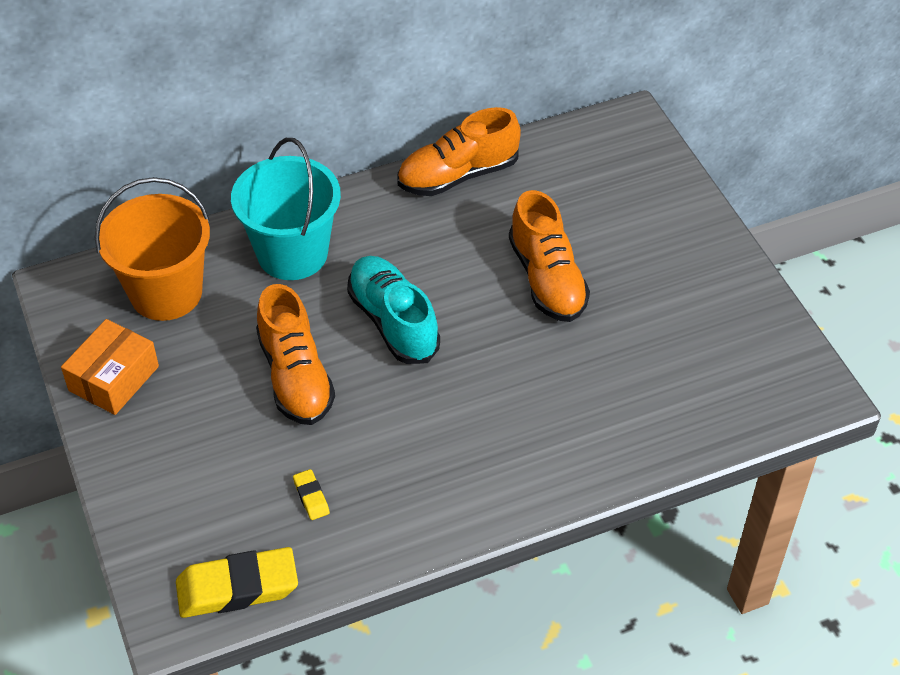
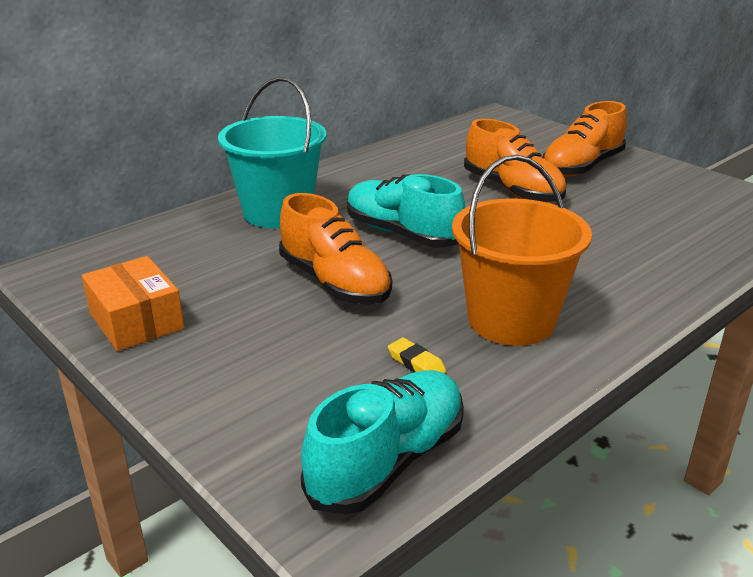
camera: 20 degrees left, 20 degrees down
(114, 378) = (136, 321): orange box -> orange box turned 45 degrees counterclockwise
(166, 293) = (165, 254): orange bucket -> orange bucket (511, 320)
(237, 587) = (387, 461): yellow eraser -> turquoise shoe
(458, 175) = (390, 154): orange shoe -> orange shoe (581, 167)

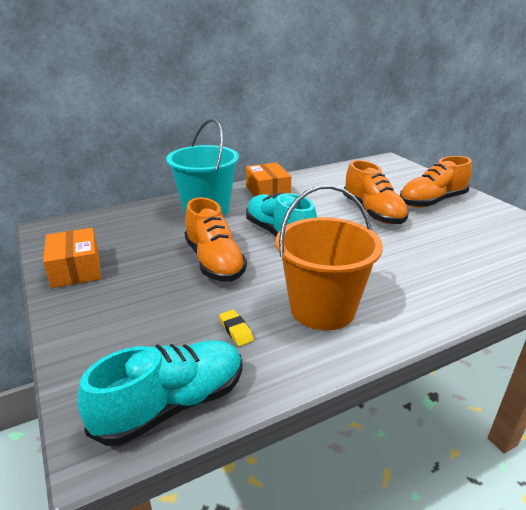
camera: 15 degrees right, 0 degrees up
(353, 177) = (267, 192): none -> orange box

